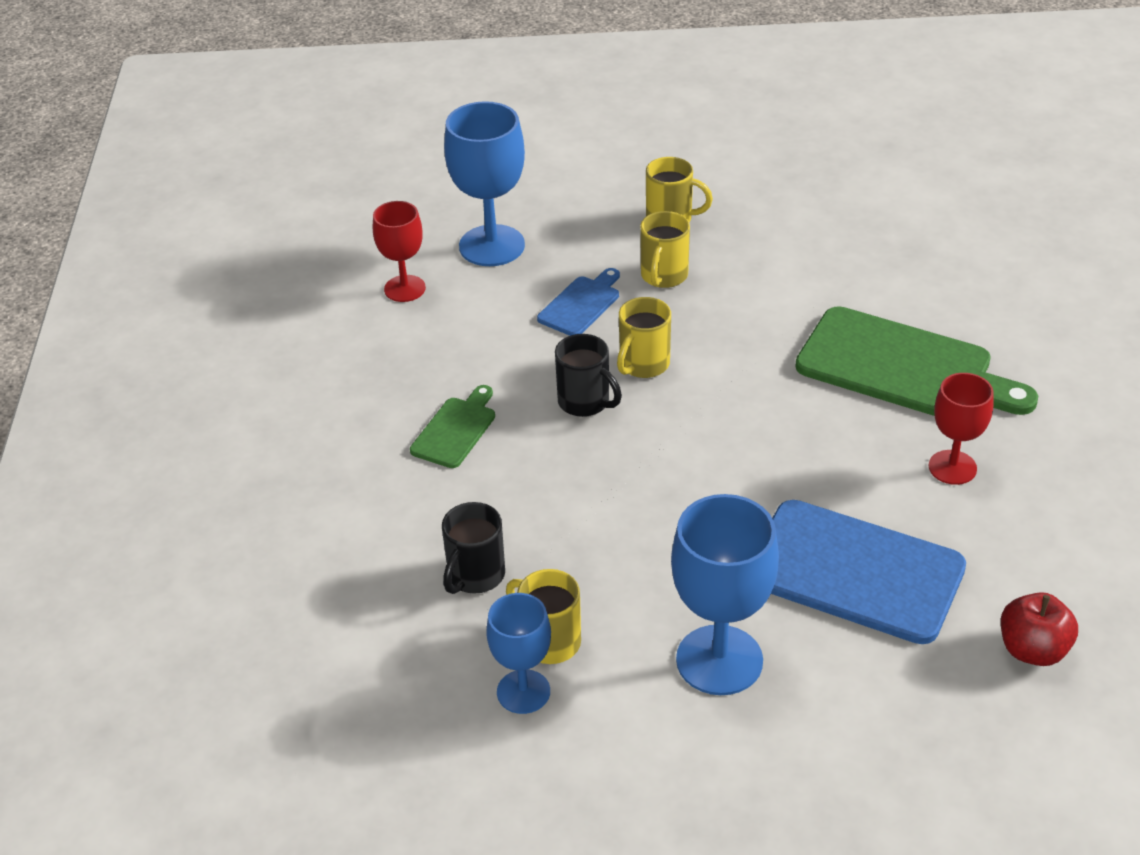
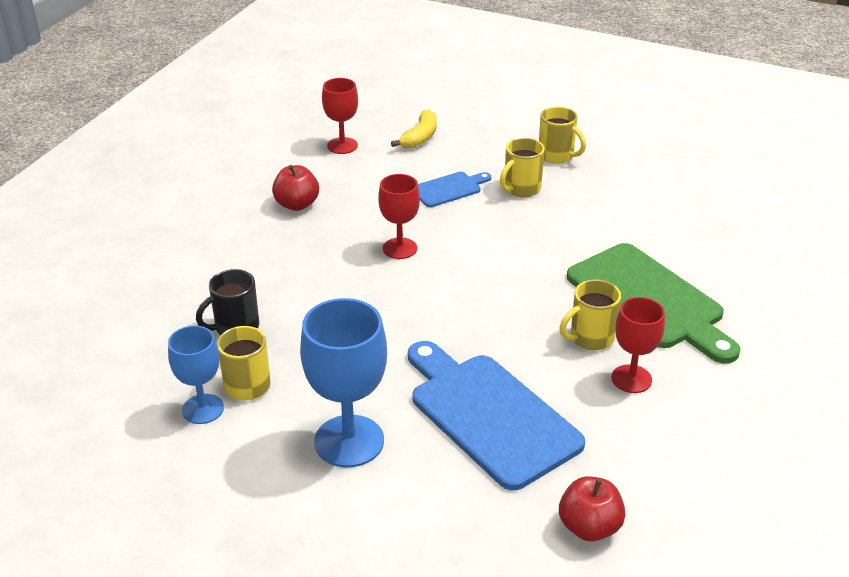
camera: 25 degrees right, 5 degrees down
(414, 388) = (297, 204): none -> red apple
(456, 430) = (301, 237): green cutting board -> none
(492, 246) = (420, 137): blue goblet -> yellow banana
(585, 402) = (399, 248): black mug -> red goblet
(643, 365) = (459, 238): yellow mug -> yellow mug (590, 338)

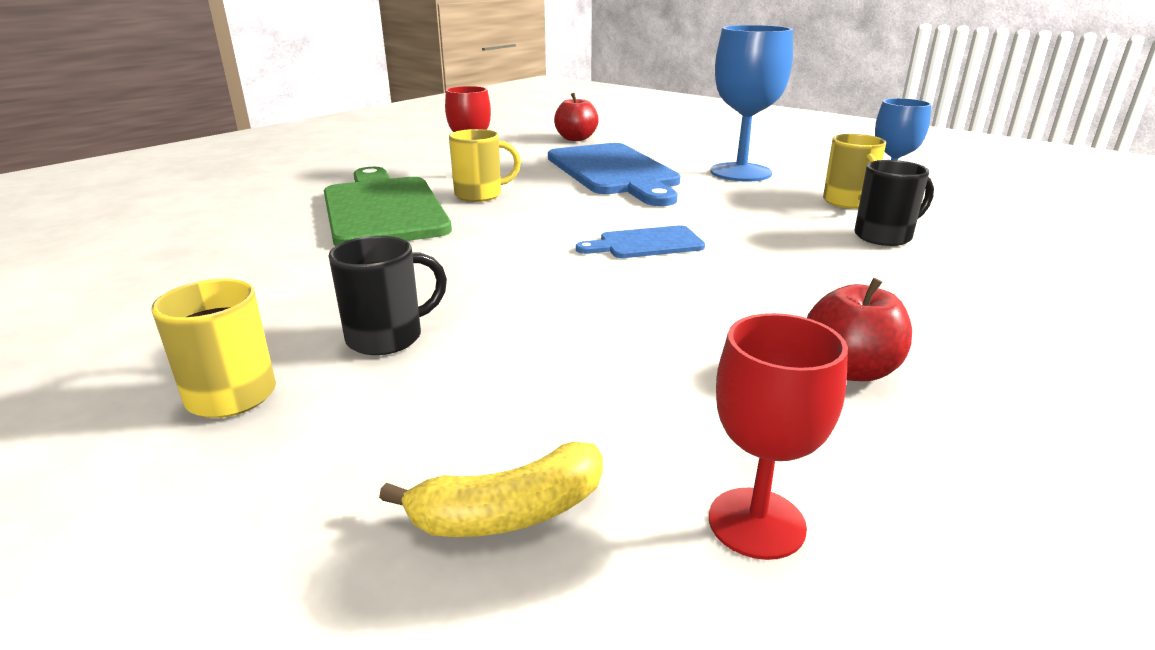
camera: 165 degrees left, 10 degrees down
(399, 248) = (656, 282): red goblet -> none
(420, 137) = (509, 513): yellow banana -> yellow banana turned 150 degrees counterclockwise
(449, 189) = (523, 356): blue cutting board -> blue cutting board (646, 243)
(521, 189) = (388, 337): yellow mug -> black mug

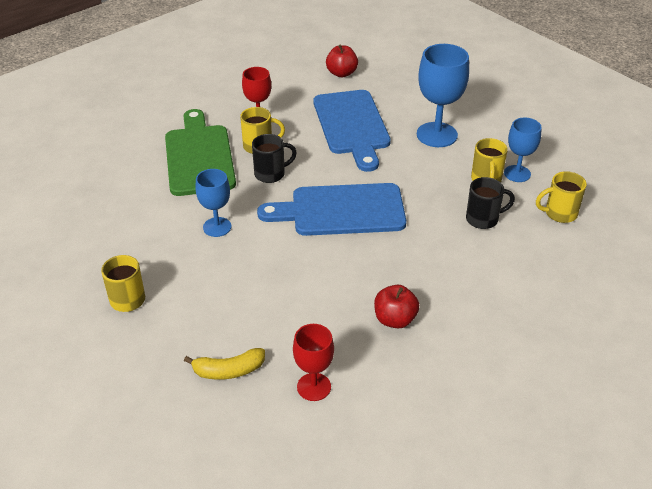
camera: 10 degrees right, 15 degrees up
(388, 337) = (193, 272): black mug -> black mug (271, 174)
(427, 276) = (217, 227): none -> blue goblet
(646, 243) = (341, 210): blue cutting board -> blue cutting board, size x2.03
(992, 224) = (559, 213): none -> yellow mug

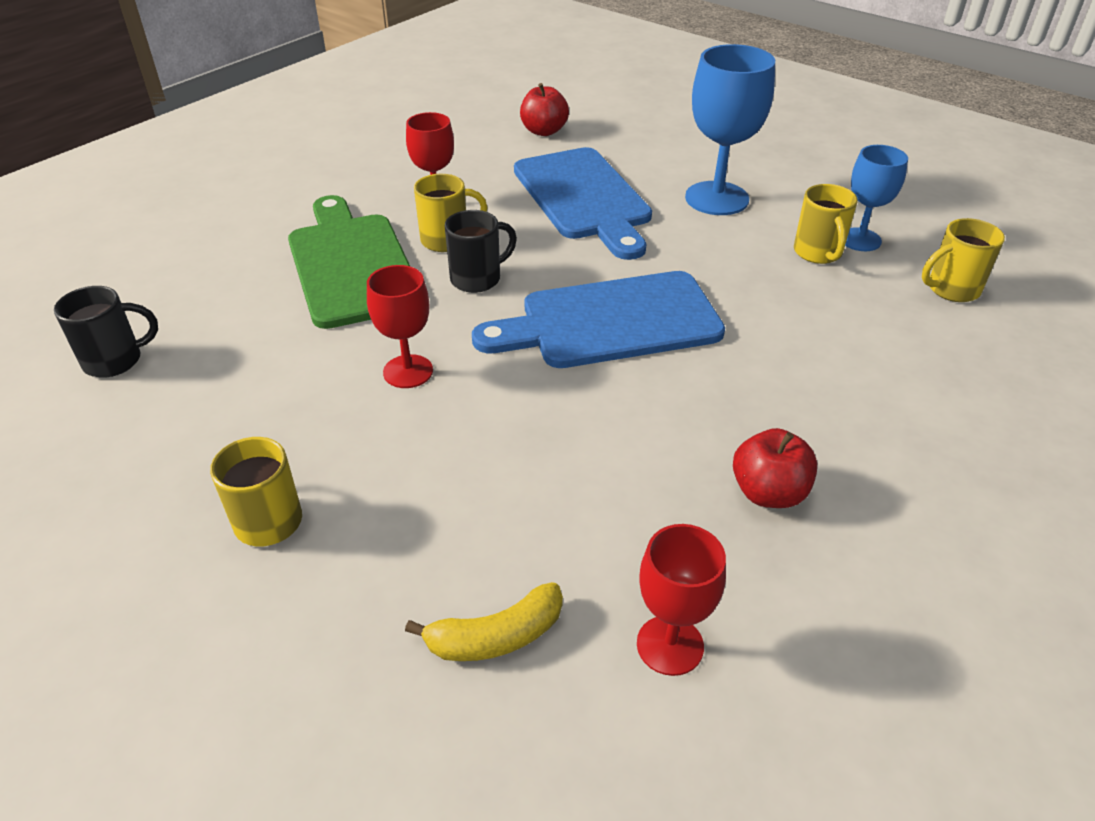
camera: 10 degrees left, 0 degrees up
(217, 227) = (408, 371): blue goblet -> red goblet
(483, 219) = (841, 310): black mug -> black mug (115, 360)

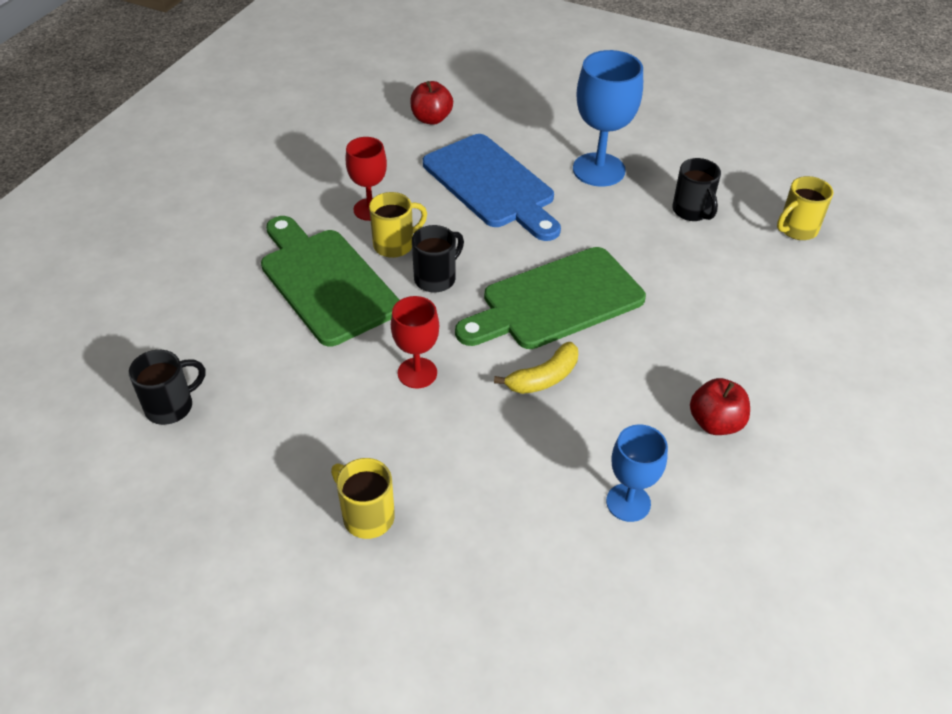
camera: 15 degrees left, 5 degrees up
(496, 637) = (569, 567): yellow banana -> yellow banana (543, 378)
(610, 322) = (556, 301): blue cutting board -> green cutting board
(670, 645) = (685, 547): red goblet -> none
(818, 253) = (692, 211): yellow mug -> black mug
(860, 240) = (719, 194): blue goblet -> blue goblet (628, 502)

